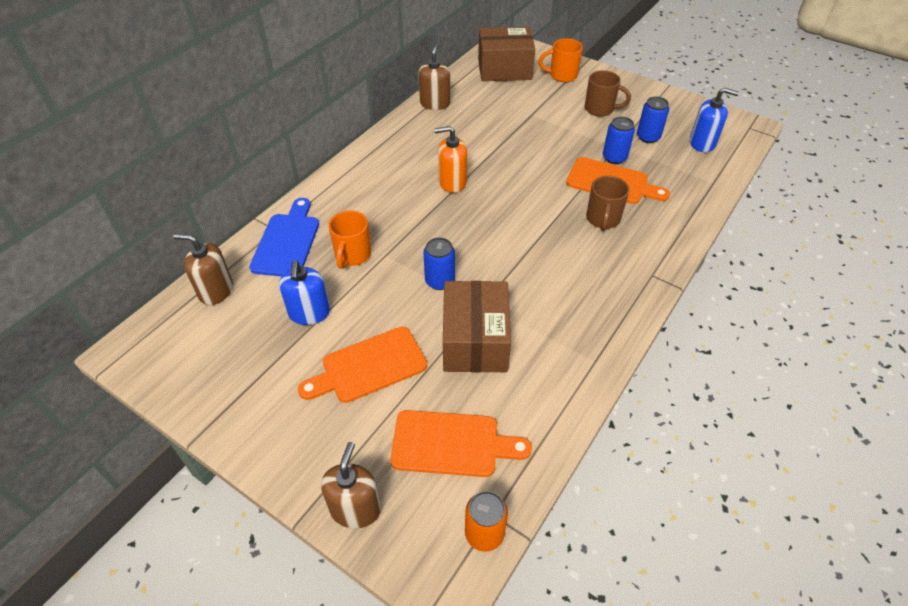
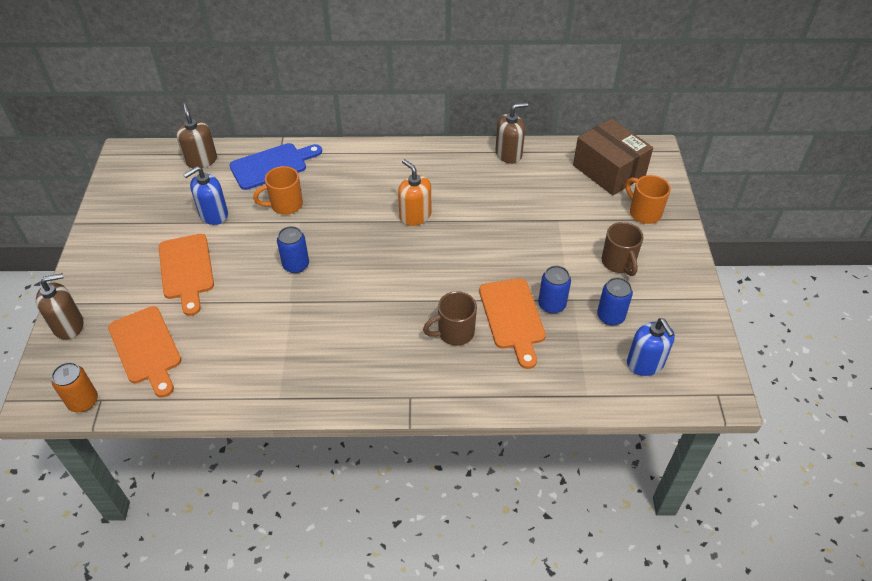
camera: 55 degrees right, 0 degrees up
(368, 366) = (186, 270): orange cutting board -> orange cutting board turned 135 degrees counterclockwise
(475, 341) = (249, 315): brown box -> none

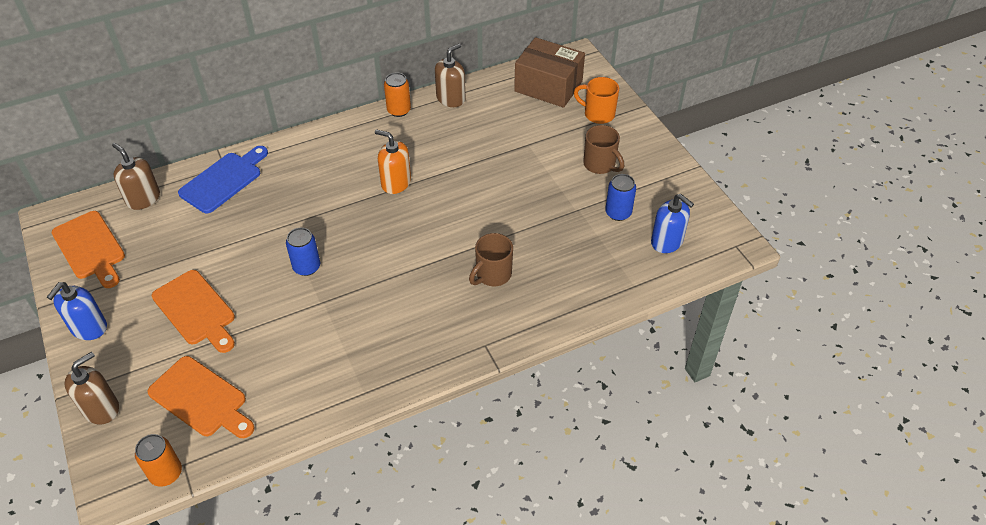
camera: 25 degrees left, 0 degrees up
(213, 214) = (191, 248): blue soap dispenser -> blue soap dispenser (89, 328)
(285, 205) = (261, 214): orange mug -> none
(455, 150) = (399, 110): none -> orange can
(512, 318) = (536, 243): orange cutting board -> orange cutting board (90, 248)
(551, 304) = (563, 220): blue can -> none

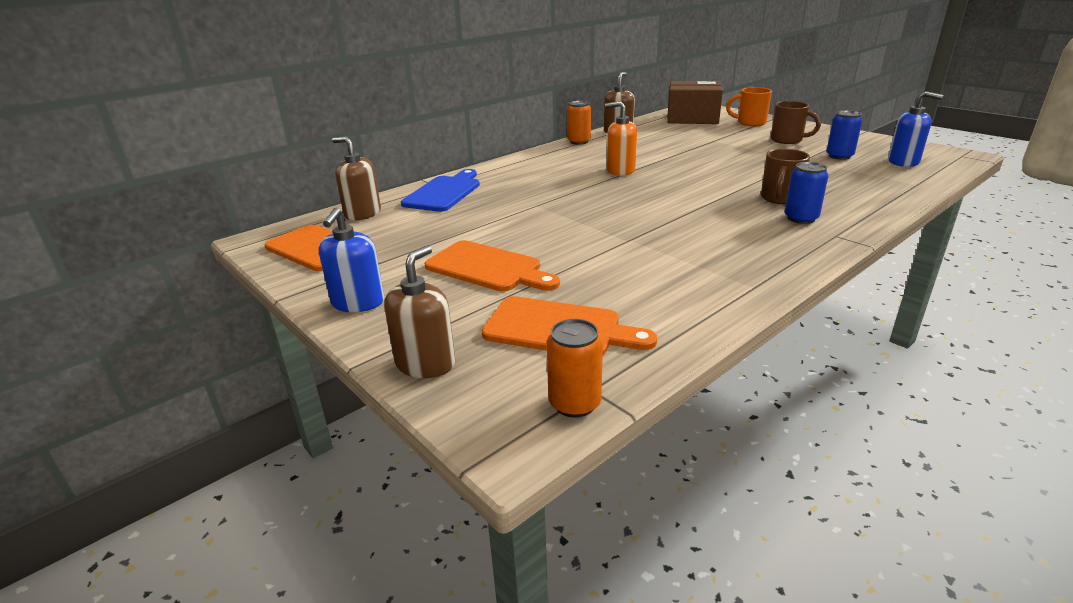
camera: 15 degrees left, 20 degrees down
(306, 267) = (586, 223): blue can -> blue can (801, 218)

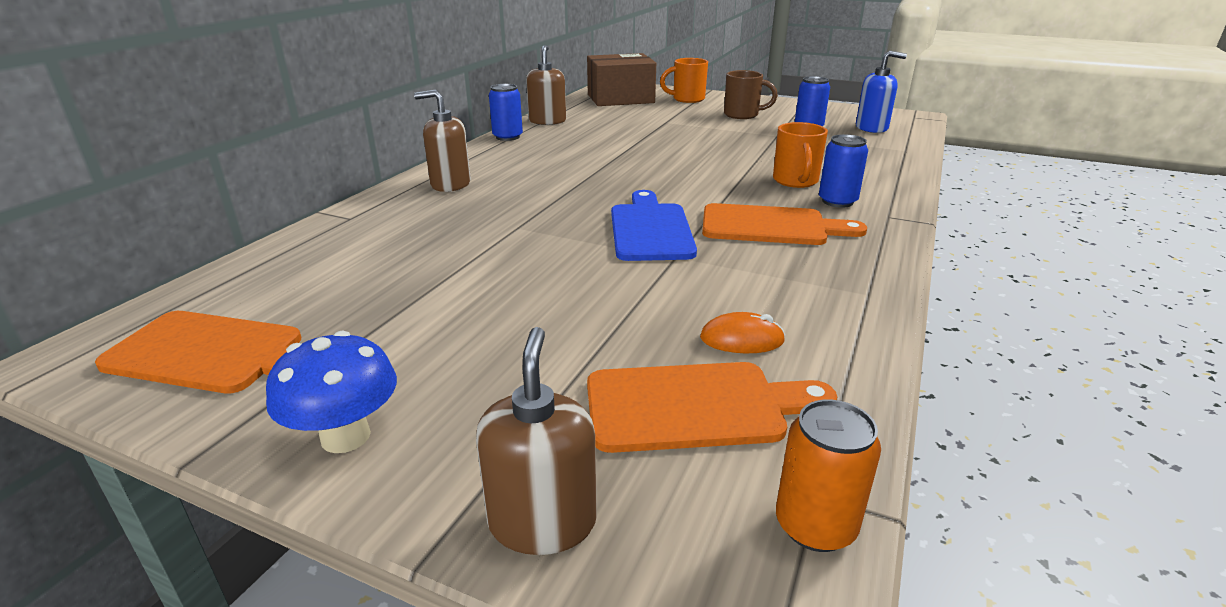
camera: 25 degrees left, 0 degrees up
(358, 303) = (345, 436): blue soap dispenser -> blue mushroom
(362, 214) = (253, 278): brown soap dispenser -> brown soap dispenser (450, 184)
(444, 192) = (368, 226): blue cutting board -> blue cutting board (650, 229)
(488, 268) = (520, 332): orange cutting board -> orange cutting board (771, 226)
(579, 142) = (507, 137): orange can -> blue can
(620, 170) = (590, 168): orange soap dispenser -> none
(626, 298) = (742, 339): none -> orange mouse
(780, 199) = (795, 181): brown mug -> orange mug

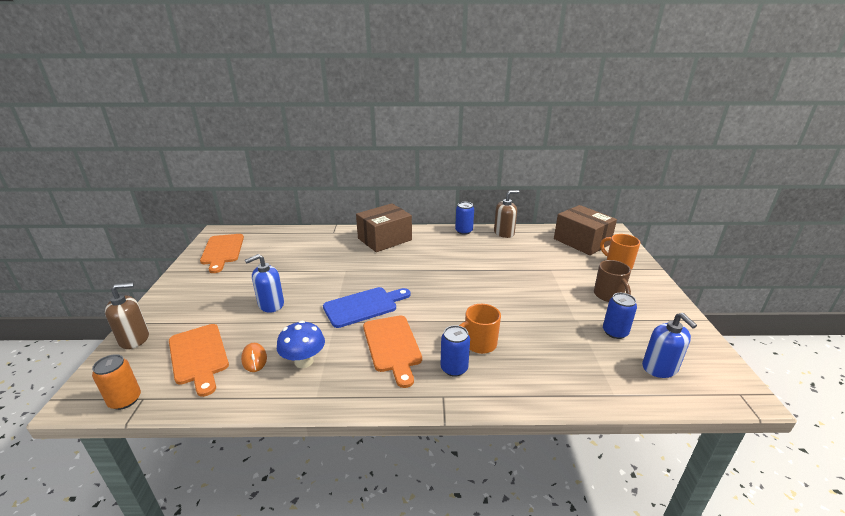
camera: 65 degrees right, 0 degrees up
(345, 436) = (178, 290): blue mushroom -> blue mushroom (304, 361)
(450, 184) = (384, 239): brown soap dispenser -> brown box
(564, 307) = (271, 304): none -> blue soap dispenser

